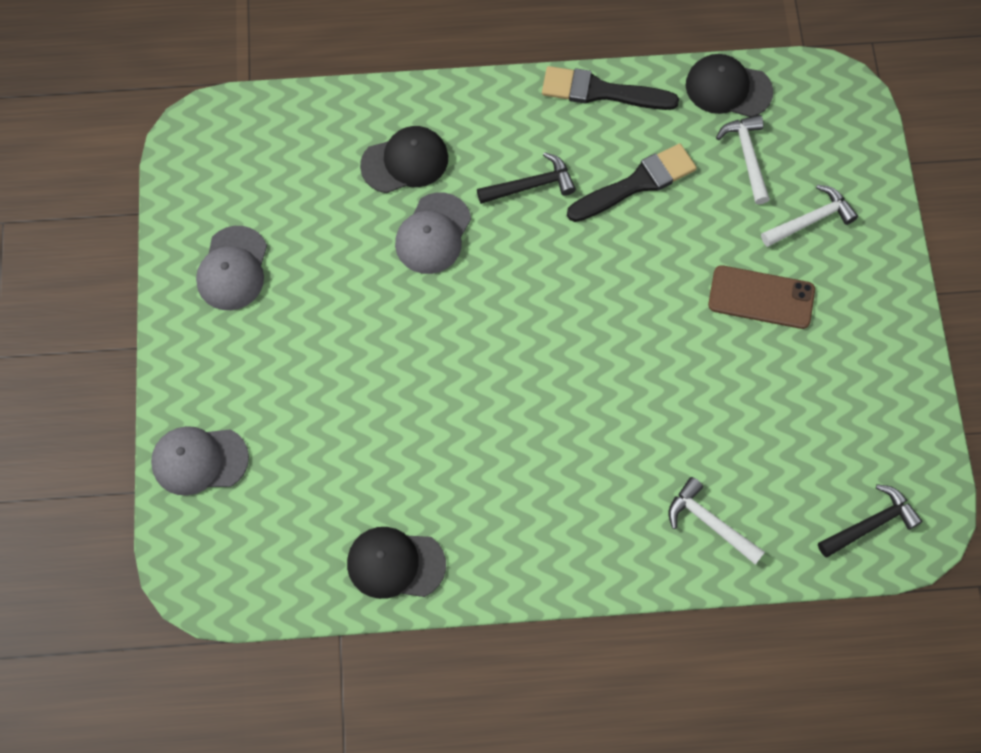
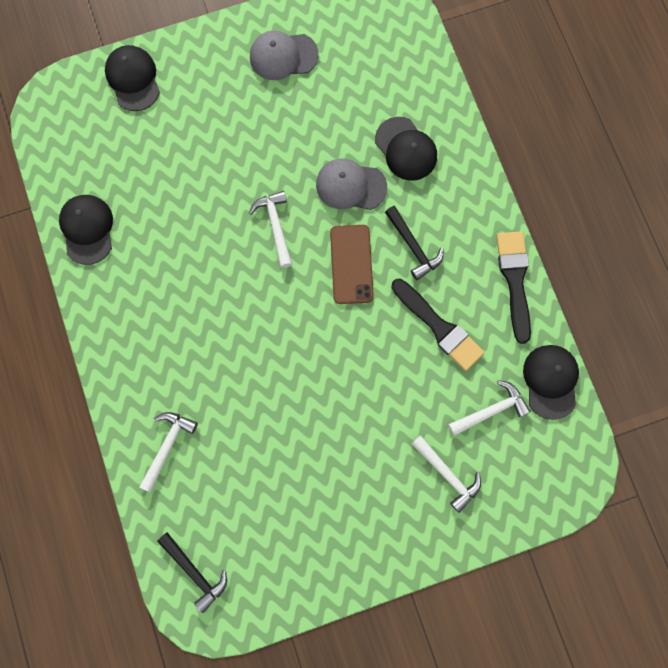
camera: 75 degrees right, 10 degrees up
(199, 460) = (133, 79): grey cap -> black cap
(460, 331) = (275, 226): none -> white hammer
(761, 297) = (366, 447): brown phone -> brown phone (351, 264)

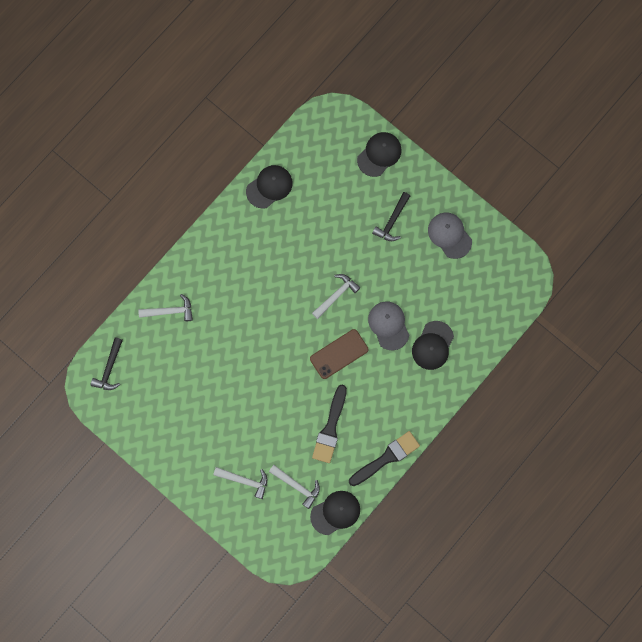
camera: 60 degrees right, 0 degrees up
(413, 246) = (372, 385): black hammer -> black hammer (392, 221)
(447, 474) = (244, 480): white hammer -> white hammer turned 90 degrees counterclockwise

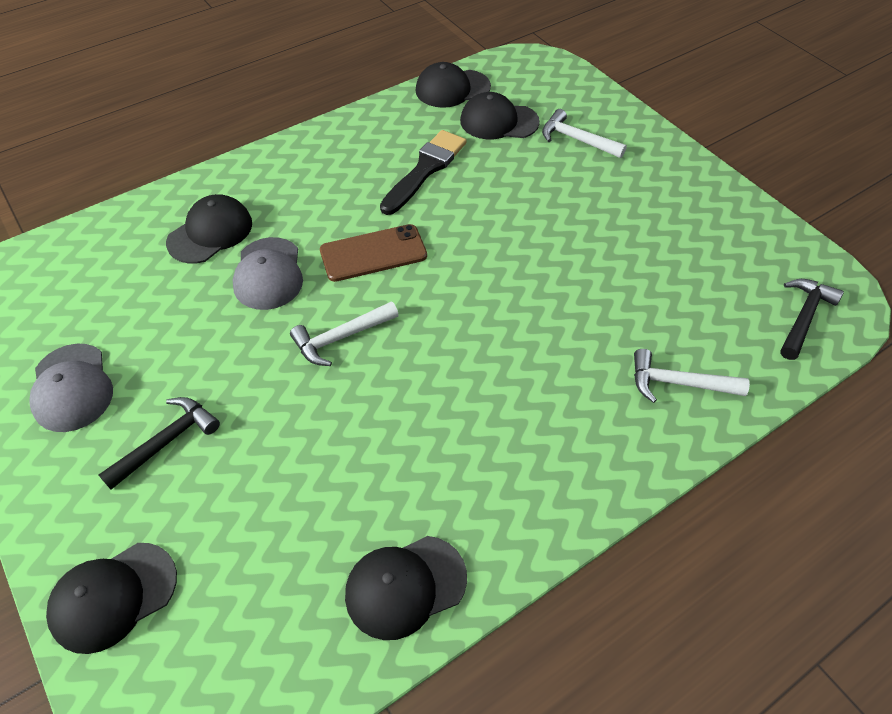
camera: 165 degrees left, 25 degrees down
(297, 486) = (498, 121): white hammer -> black cap
(386, 458) = (355, 125): black brush -> none

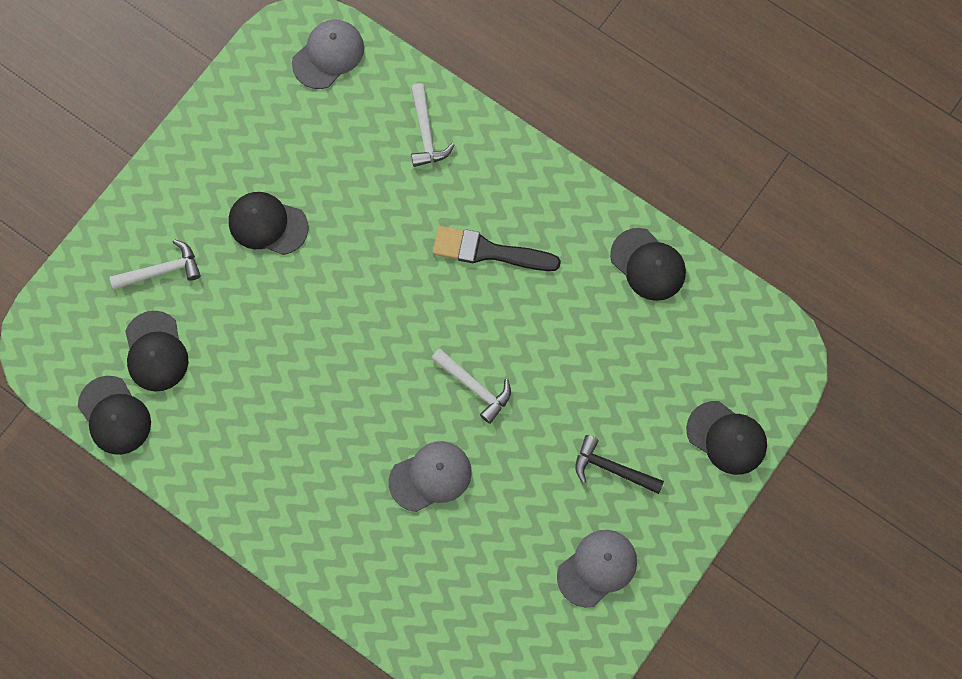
camera: 110 degrees left, 20 degrees up
(210, 233) = (402, 553): black cap -> black cap (267, 224)
(373, 253) = (376, 399): brown phone -> none
(425, 170) = (252, 396): black brush -> black brush (489, 251)
(577, 140) = (161, 270): white hammer -> white hammer turned 120 degrees counterclockwise
(803, 317) = (328, 55): black hammer -> grey cap

